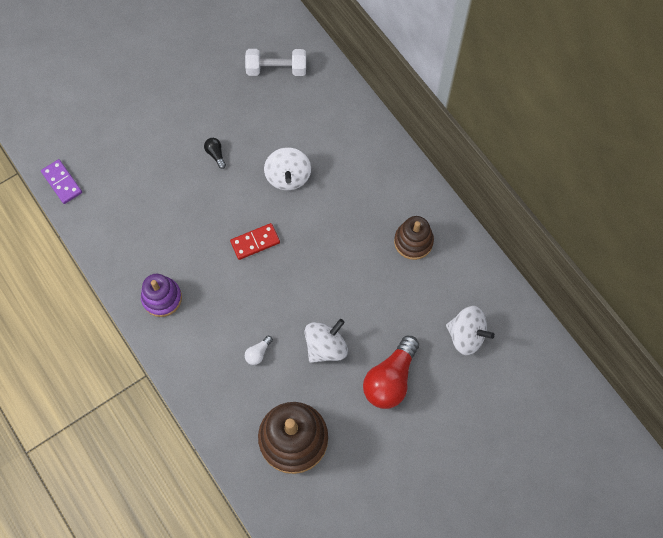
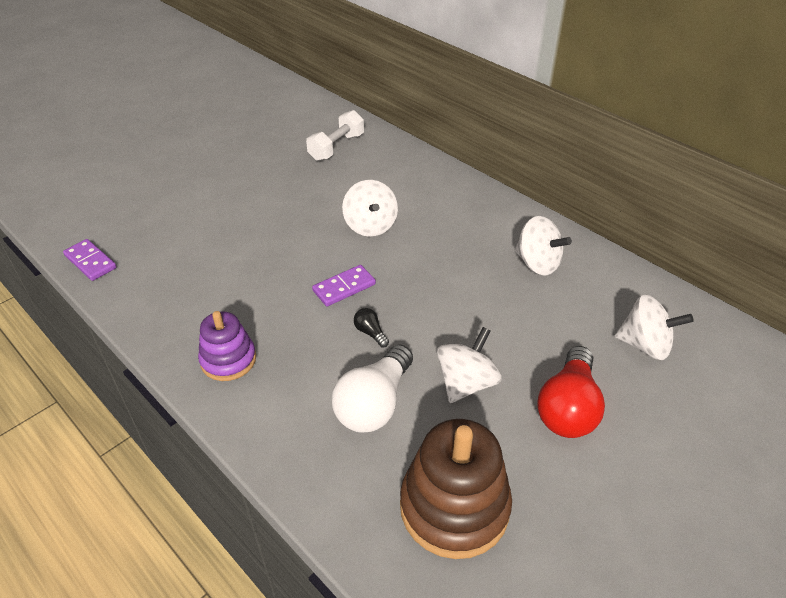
camera: 10 degrees left, 25 degrees down
(216, 154) = (281, 217): black light bulb -> black light bulb (370, 332)
(255, 242) = (344, 287): red domino -> purple domino
(258, 353) = (374, 404): white light bulb -> white light bulb, size x2.30
(276, 69) = (336, 147): white dumbbell -> white dumbbell turned 45 degrees counterclockwise
(413, 241) = (537, 263): brown stacking toy -> white spinning top

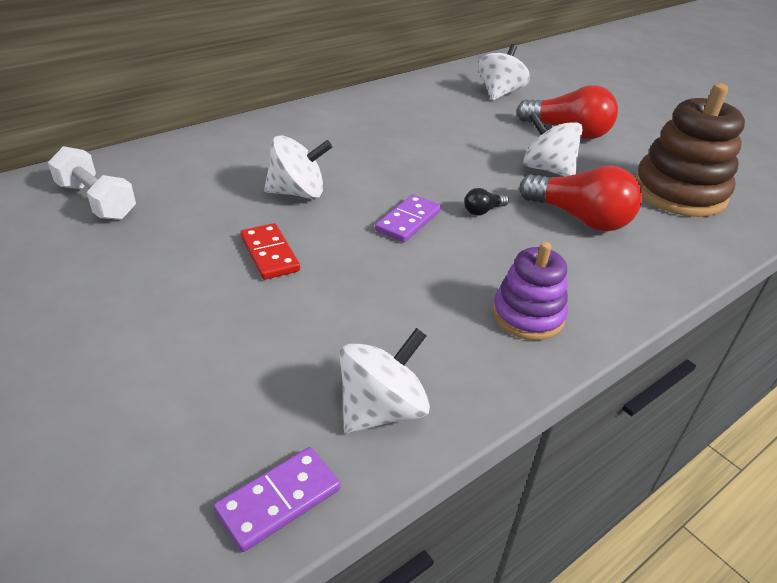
camera: 85 degrees left, 5 degrees down
(289, 225) = (270, 254): none -> red domino
(344, 287) = (408, 221): purple domino -> purple domino turned 60 degrees clockwise
(374, 404) = (579, 218): white light bulb -> red light bulb
(537, 263) = (394, 114): white spinning top -> white spinning top (382, 409)

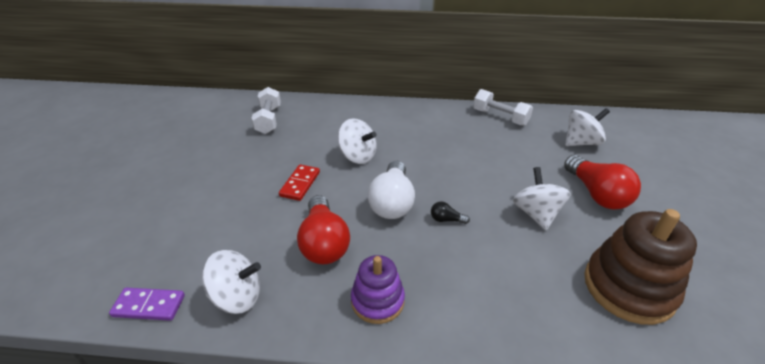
camera: 45 degrees right, 0 degrees up
(397, 95) = (500, 117): none -> white dumbbell
(408, 221) = (392, 202): purple domino -> white light bulb
(579, 218) = (508, 261): red light bulb -> red light bulb (324, 243)

